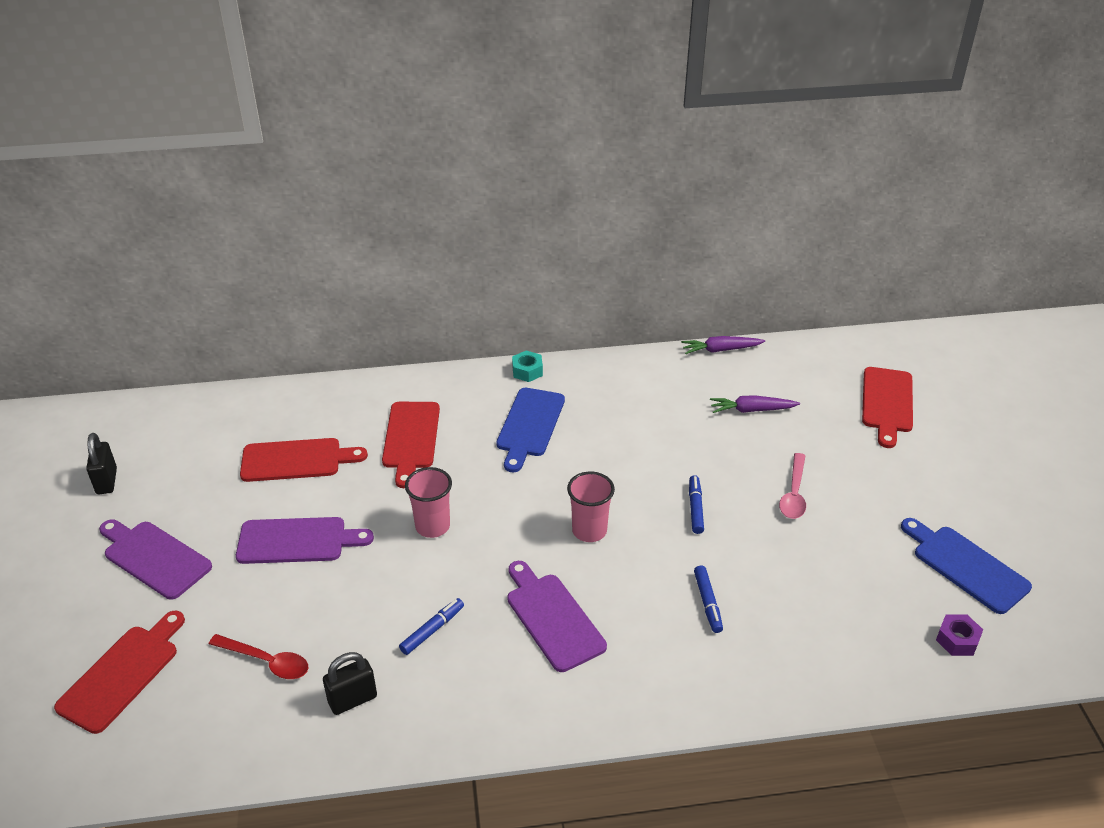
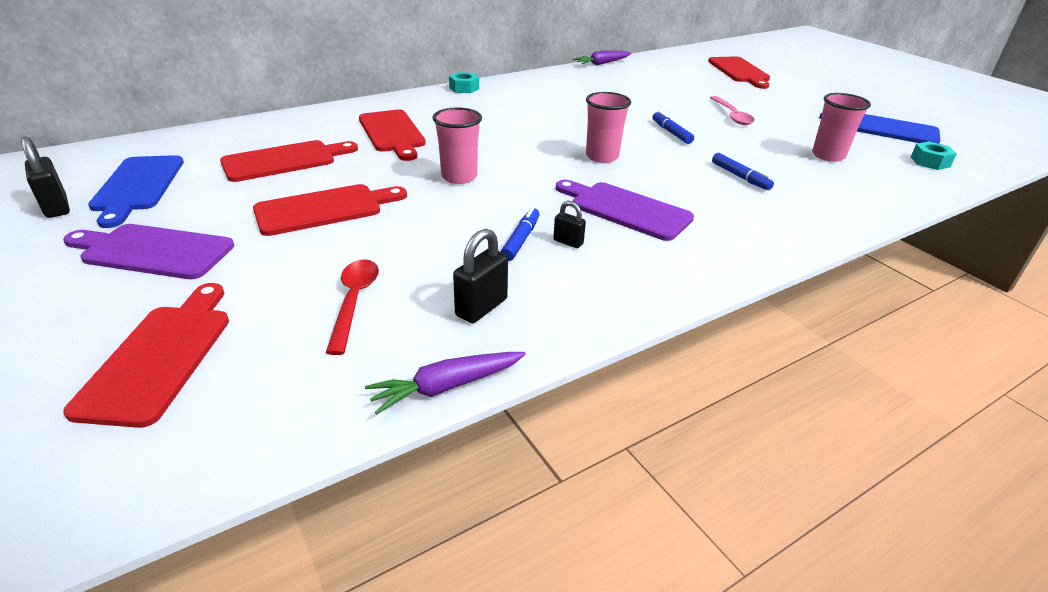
camera: 25 degrees left, 5 degrees down
(266, 661) = (354, 301): red spoon -> red spoon turned 90 degrees counterclockwise
(297, 541) = (324, 209): purple cutting board -> red cutting board
(470, 646) = (568, 242): none -> black padlock
(529, 425) = (493, 113): blue cutting board -> blue cutting board (137, 186)
(751, 410) = (655, 85): purple carrot -> purple carrot (446, 387)
(841, 595) = (828, 156): none -> pink cup
(957, 640) = (930, 162): purple nut -> turquoise nut

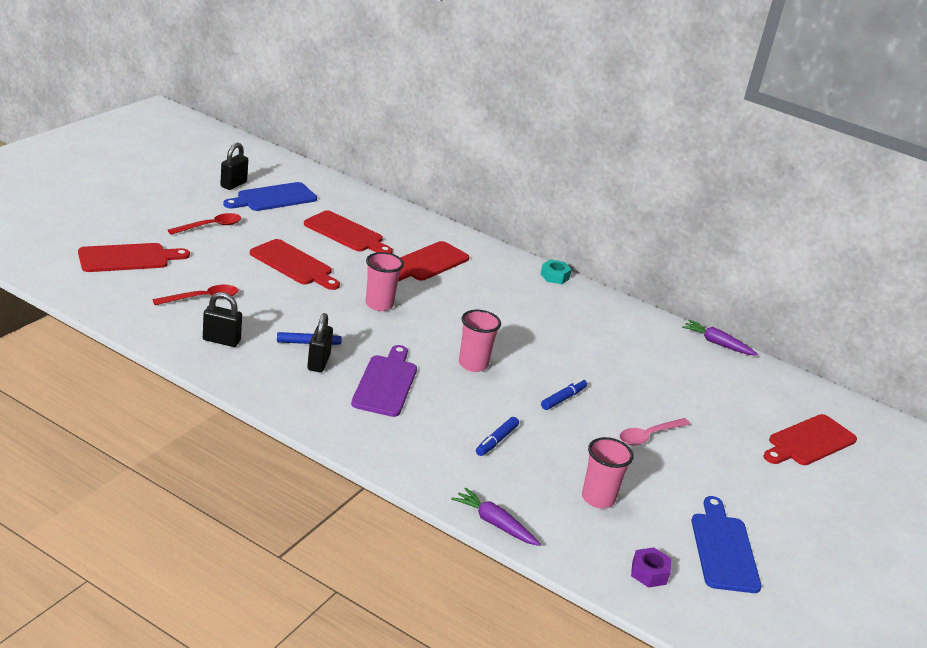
camera: 60 degrees right, 5 degrees down
(153, 251) = (210, 226): purple cutting board -> red spoon
(446, 387) = (146, 341): purple carrot -> purple carrot (494, 523)
(568, 242) = (318, 362): black padlock -> black padlock, size x1.66
(930, 162) = (649, 573): turquoise nut -> purple nut

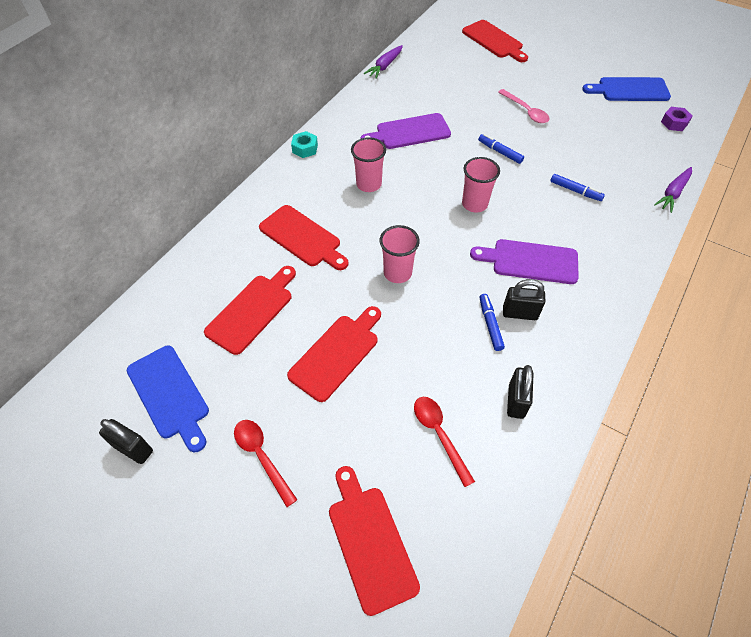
camera: 85 degrees left, 25 degrees up
(591, 342) = (409, 132): none -> purple cutting board
(598, 498) = (613, 141): pink cup -> pink cup (369, 184)

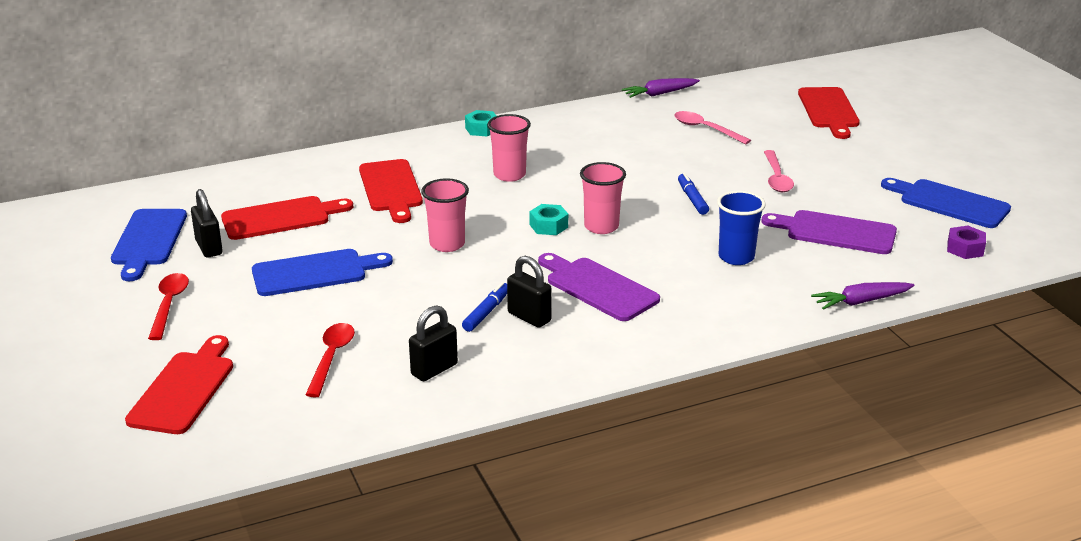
camera: 35 degrees right, 25 degrees down
(133, 449) = (83, 259): black padlock -> black padlock (209, 248)
(337, 354) = (315, 272): red cutting board -> blue cutting board
(409, 132) = (611, 152): purple cutting board -> purple cutting board (835, 232)
(443, 220) = (548, 226): none -> turquoise nut
(444, 86) = (705, 129): none -> pink spoon
(575, 191) = (736, 257): blue marker -> blue cup

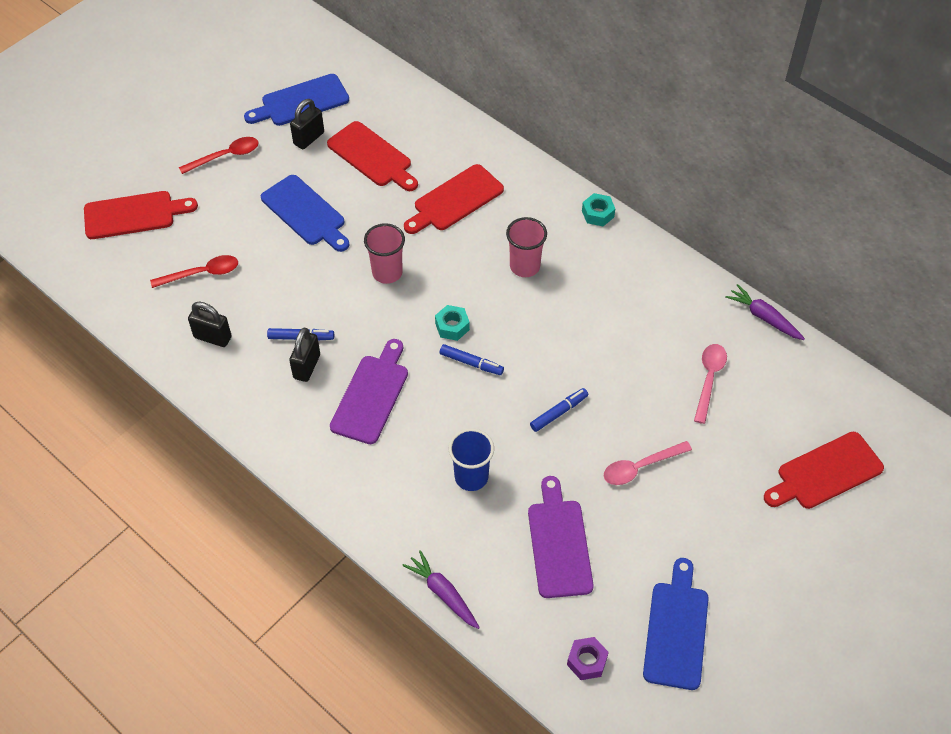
camera: 65 degrees right, 25 degrees up
(601, 227) = (471, 363): pink cup -> blue marker

